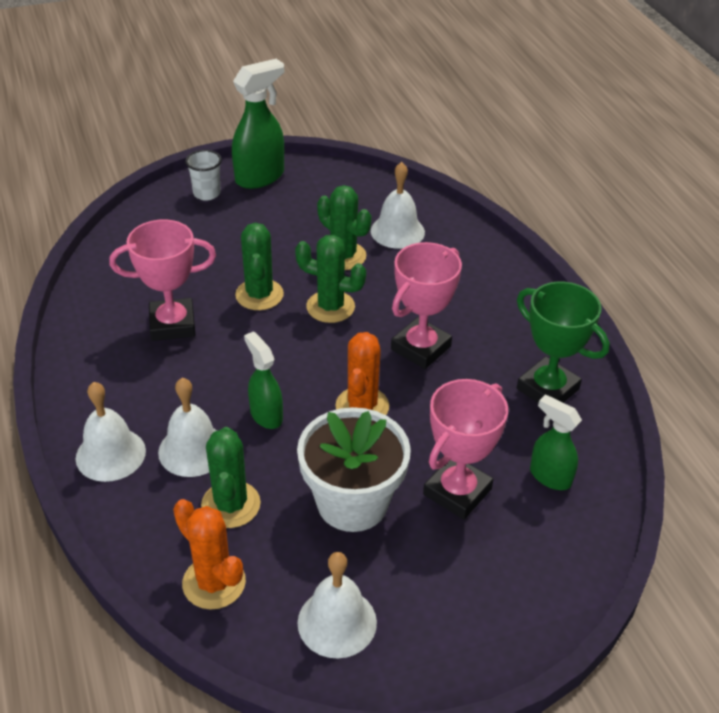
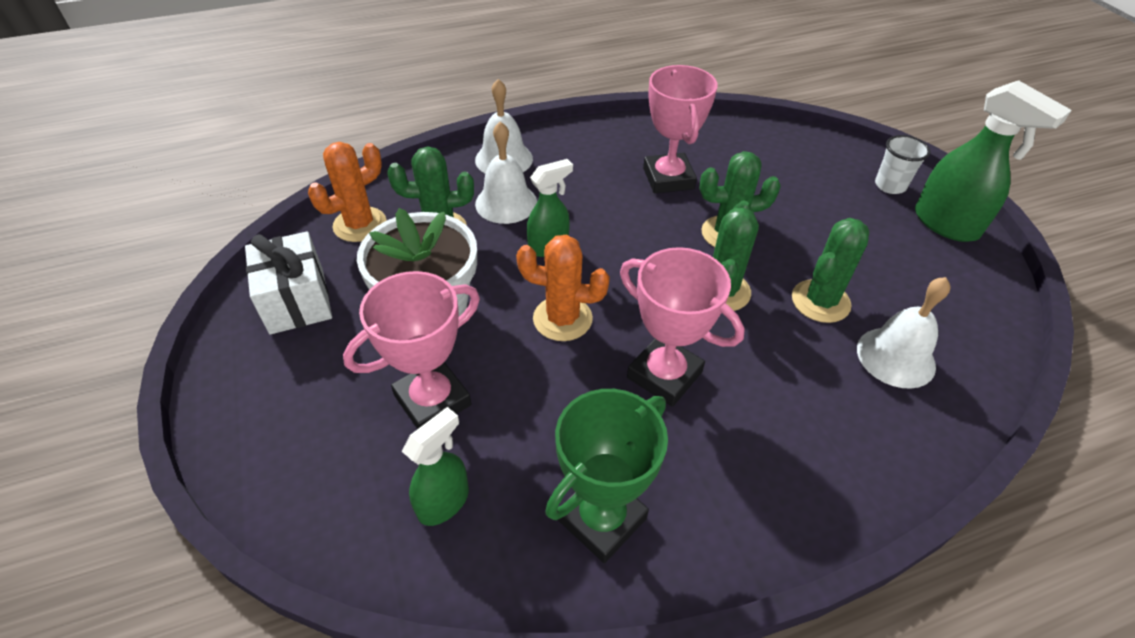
camera: 90 degrees right, 5 degrees up
(337, 622) = (297, 301): white bell -> white gift
(457, 492) = (432, 400): pink trophy -> pink trophy turned 75 degrees counterclockwise

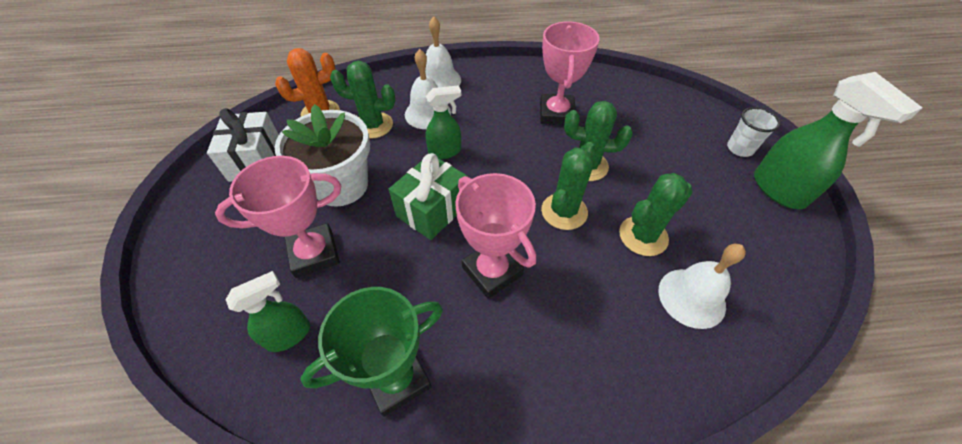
camera: 15 degrees right, 5 degrees up
(562, 319) = (432, 210): orange cactus -> green gift

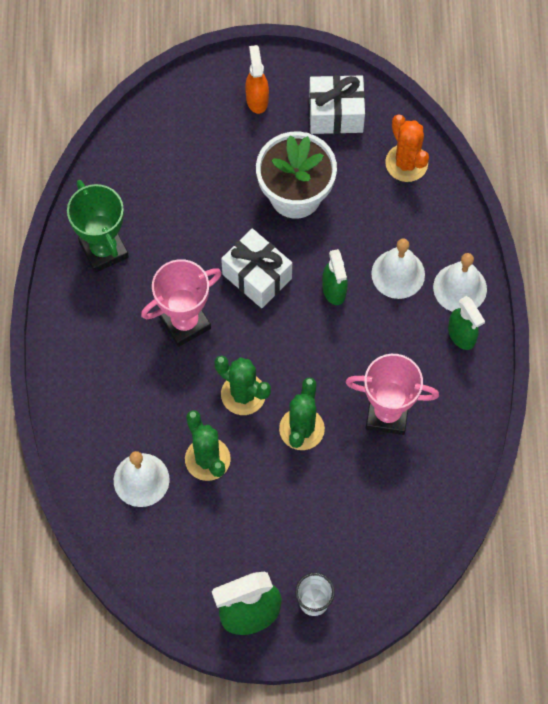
camera: 95 degrees right, 15 degrees up
(216, 225) = (257, 99): none -> orange spray bottle
(289, 335) = (146, 174): green spray bottle -> green spray bottle (461, 335)
(314, 253) = (218, 181): pink trophy -> none
(373, 125) = (381, 218): green cactus -> none
(432, 210) = (257, 276): green gift -> white gift

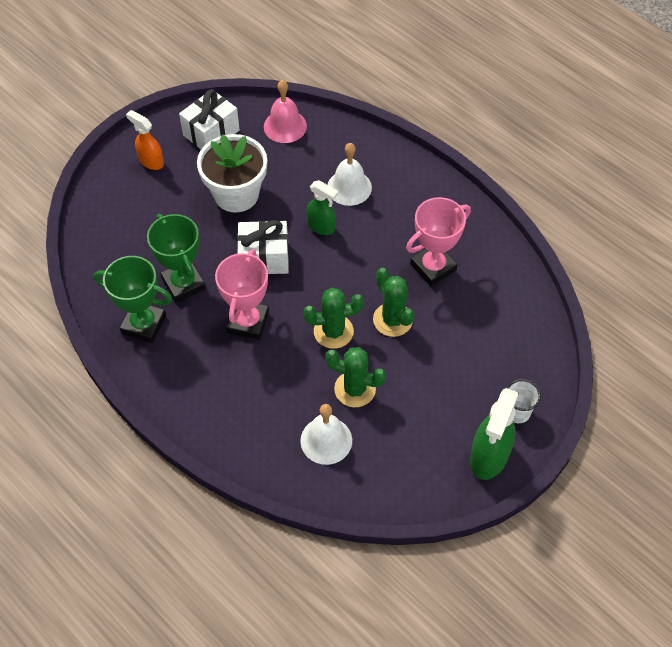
camera: 45 degrees left, 10 degrees down
(169, 241) = (184, 284): none -> green trophy
(406, 163) = (285, 126): orange cactus -> pink bell
(460, 288) = (394, 166): white bell -> none
(461, 335) = (425, 190): green spray bottle -> none

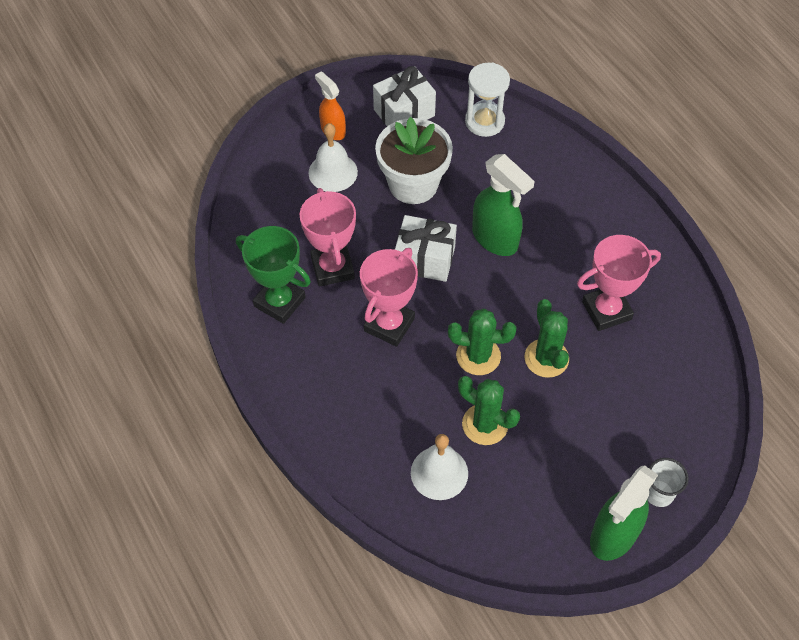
camera: 15 degrees right, 0 degrees up
(184, 284) = (332, 268): green trophy -> pink trophy
(285, 126) = (484, 121): pink bell -> white hourglass
(321, 227) = (495, 239): green spray bottle -> green spray bottle, size x1.61
(349, 187) = (537, 202): white bell -> white bell (333, 172)

